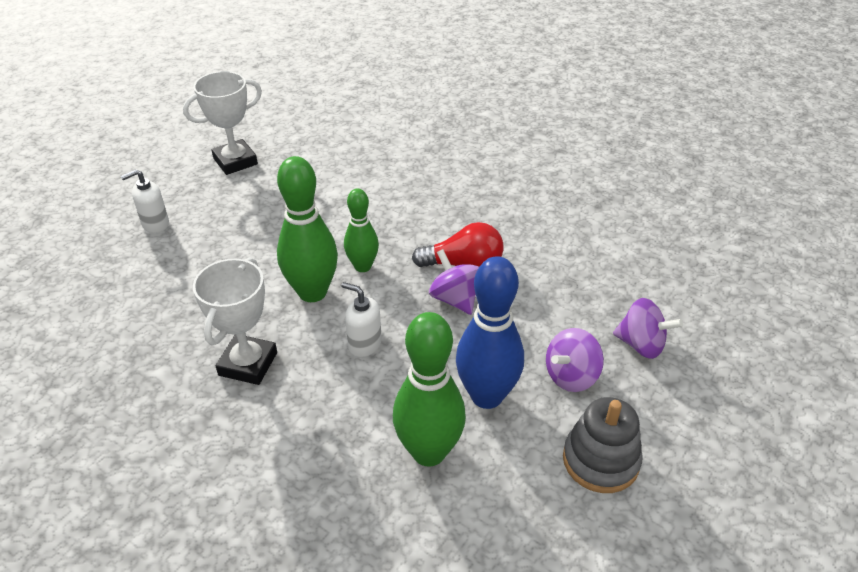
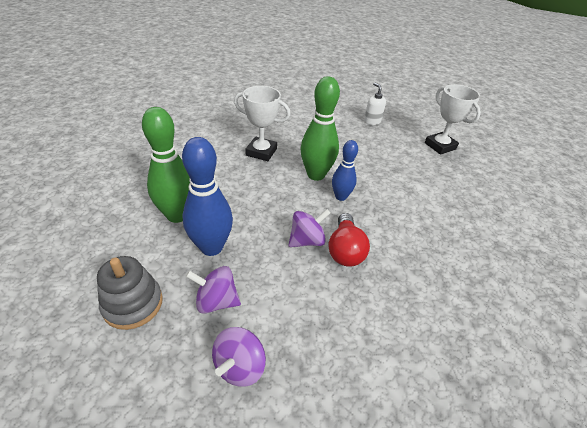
camera: 90 degrees right, 0 degrees up
(363, 266) = (340, 197): green bowling pin -> blue bowling pin
(364, 344) = (269, 194): white soap dispenser -> none
(571, 376) = (216, 301): purple spinning top -> purple spinning top turned 45 degrees counterclockwise

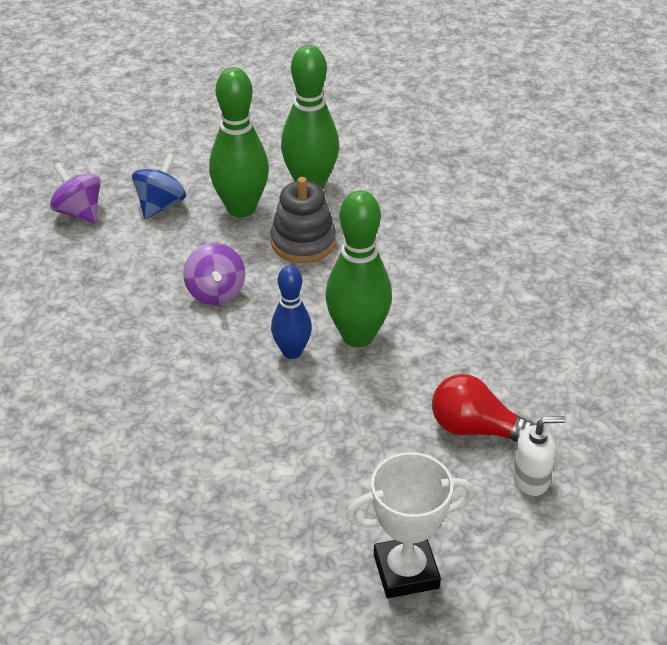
camera: 110 degrees right, 0 degrees up
(133, 304) = (186, 151): grey stacking toy -> grey stacking toy (303, 242)
(211, 247) = (241, 208): blue bowling pin -> green bowling pin
(216, 301) = (160, 205): purple spinning top -> blue spinning top
(261, 152) = (441, 282): white trophy -> none
(345, 250) = (182, 325): red light bulb -> red light bulb (476, 429)

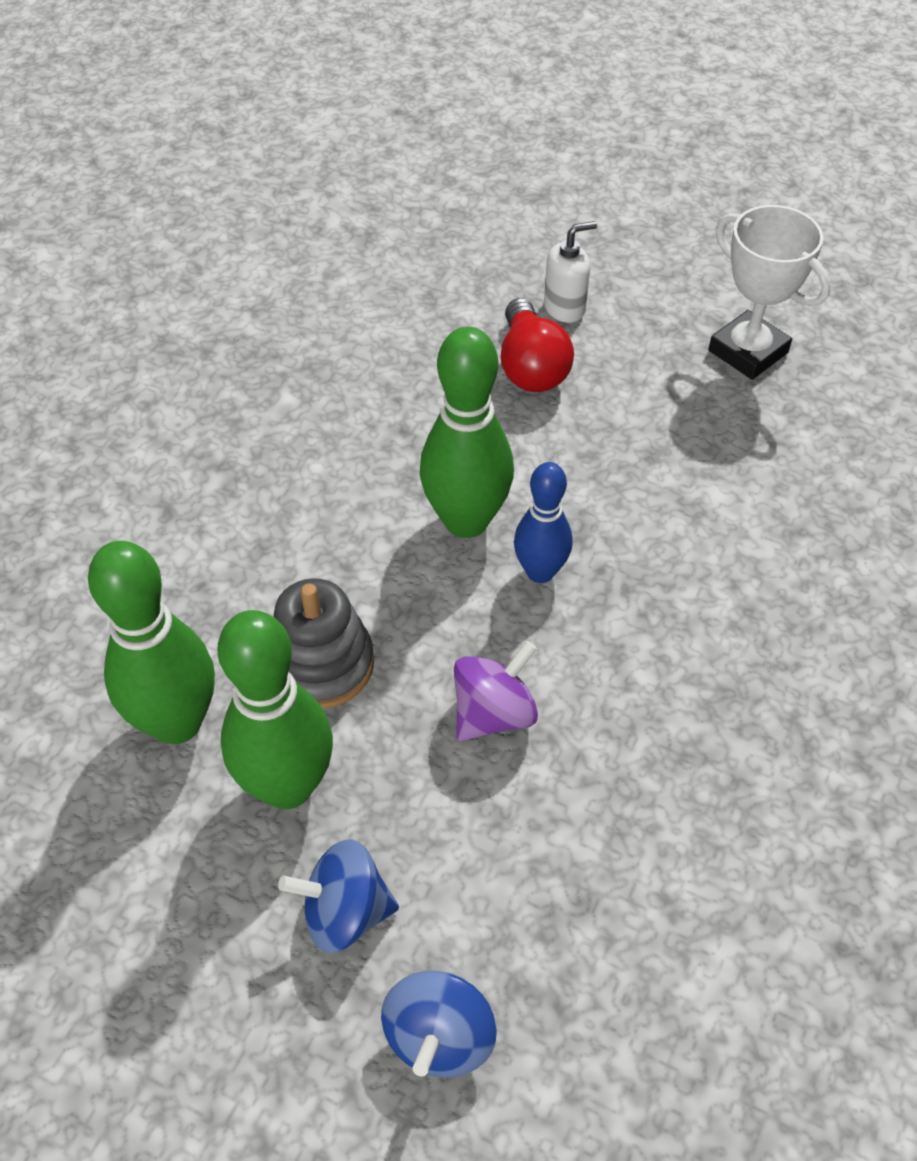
camera: 120 degrees left, 10 degrees up
(79, 212) = (439, 1037): purple spinning top -> blue spinning top
(531, 480) = (565, 308): white soap dispenser -> white soap dispenser turned 105 degrees clockwise

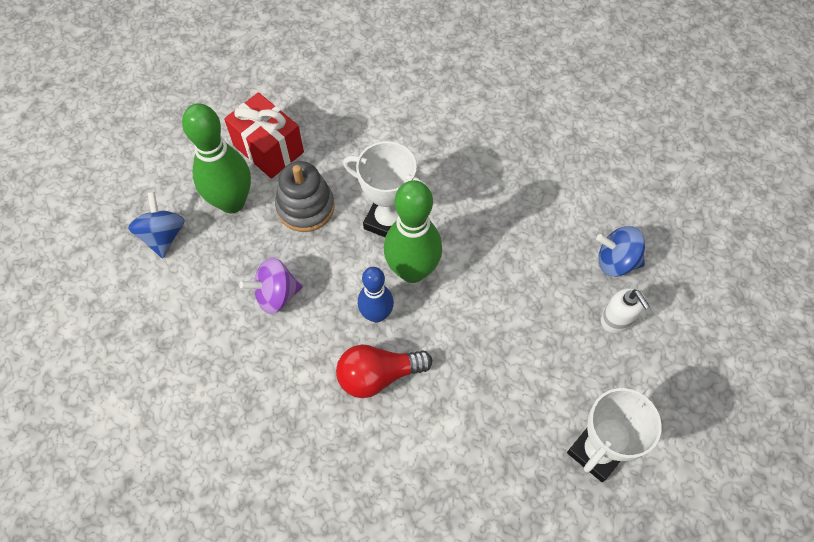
camera: 85 degrees right, 10 degrees up
(177, 722) = (268, 149): green bowling pin -> red gift
(368, 546) = (388, 220): none -> white trophy
(439, 1037) = (99, 282): blue spinning top -> blue spinning top (616, 261)
(494, 713) = (276, 295): purple spinning top -> purple spinning top turned 120 degrees clockwise
(531, 367) = (552, 300): red light bulb -> red light bulb (378, 376)

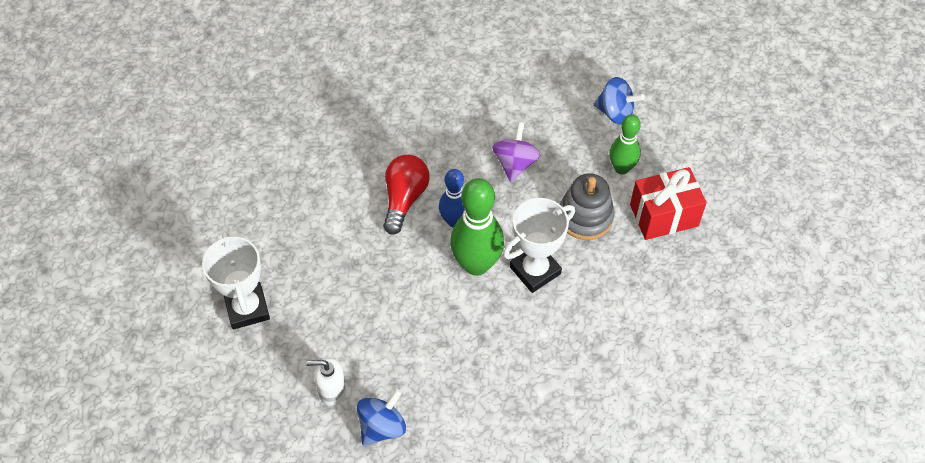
camera: 120 degrees right, 5 degrees down
(232, 202) = (621, 168): green bowling pin -> green bowling pin, size x0.61

